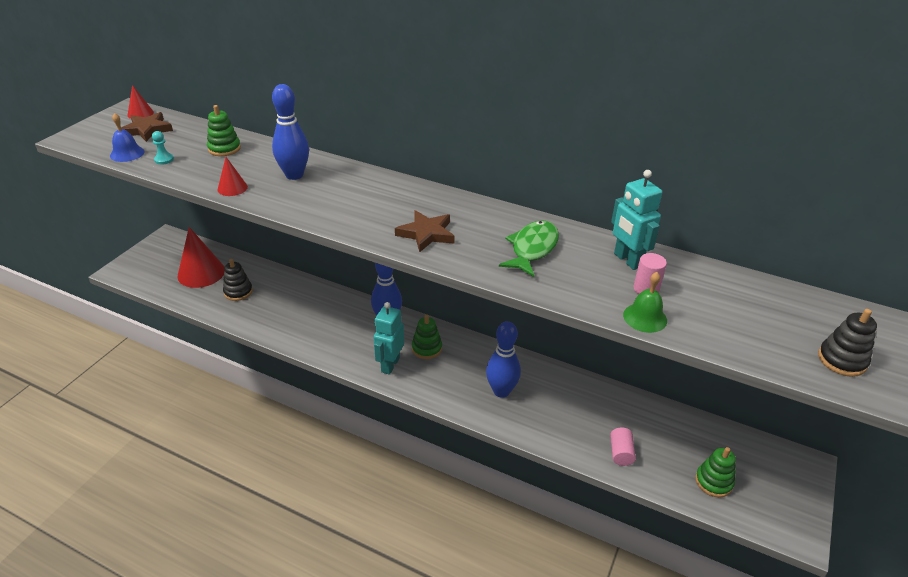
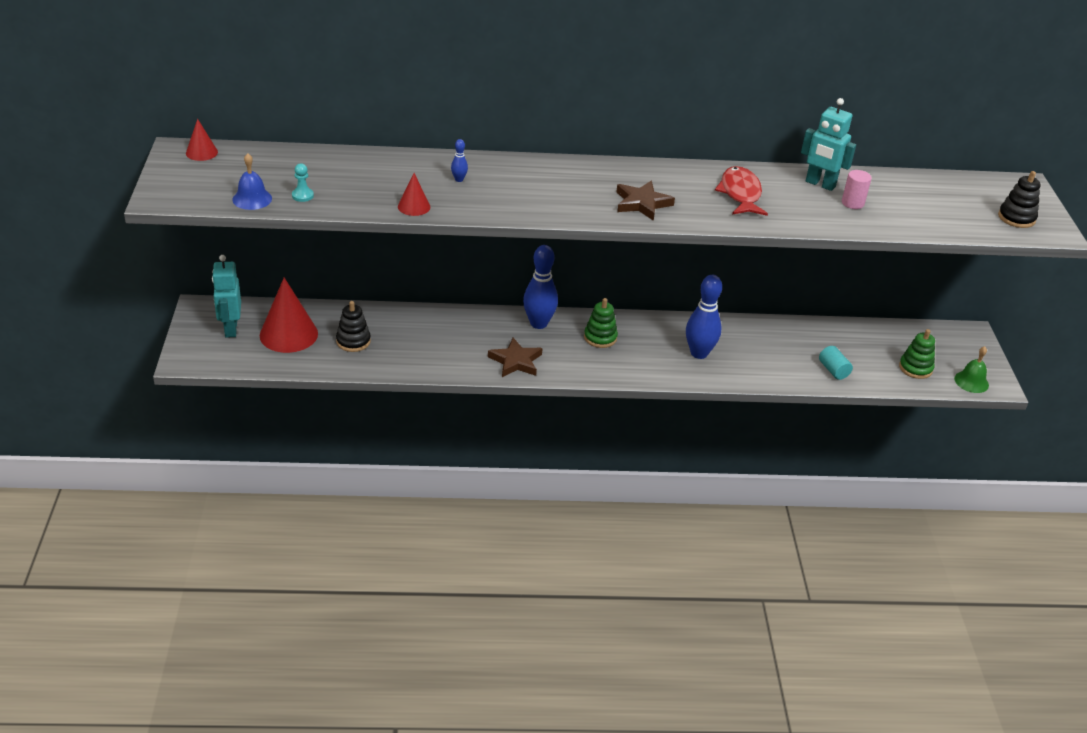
camera: 30 degrees left, 0 degrees up
(147, 130) = (236, 168): brown star -> brown star (516, 361)
(224, 148) = (352, 169): green stacking toy -> none
(294, 175) = (459, 179): blue bowling pin -> blue bowling pin, size x0.43
(390, 365) = (579, 362): turquoise robot -> turquoise robot (230, 329)
(532, 249) = (740, 194): green fish -> red fish
(621, 453) = (833, 370): pink cylinder -> turquoise cylinder
(645, 317) = (870, 225): green bell -> green bell (971, 381)

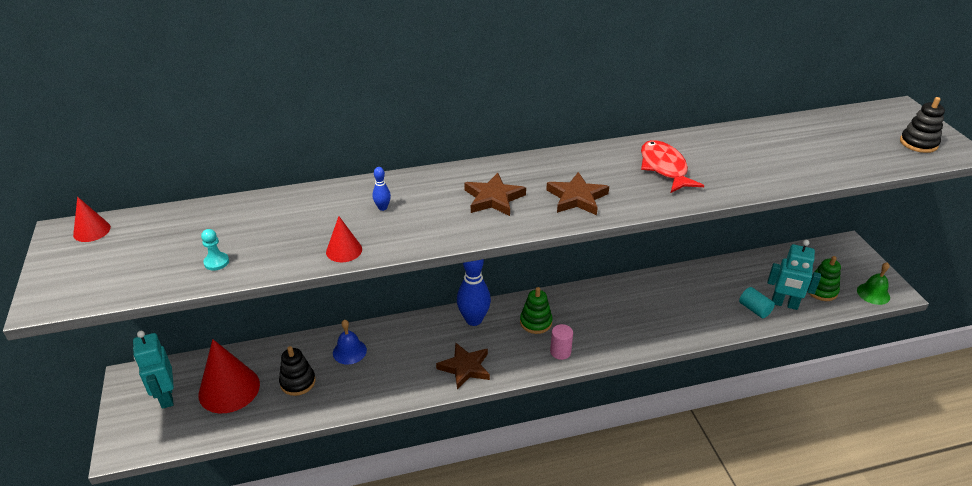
camera: 10 degrees left, 0 degrees up
(252, 199) = (158, 278): blue bell -> blue bell (349, 351)
(563, 190) = (493, 198): none -> brown star
(699, 353) = (631, 318): blue bowling pin -> none
(820, 184) = (730, 143): turquoise robot -> turquoise robot (784, 304)
(852, 203) = (770, 157): pink cylinder -> pink cylinder (560, 352)

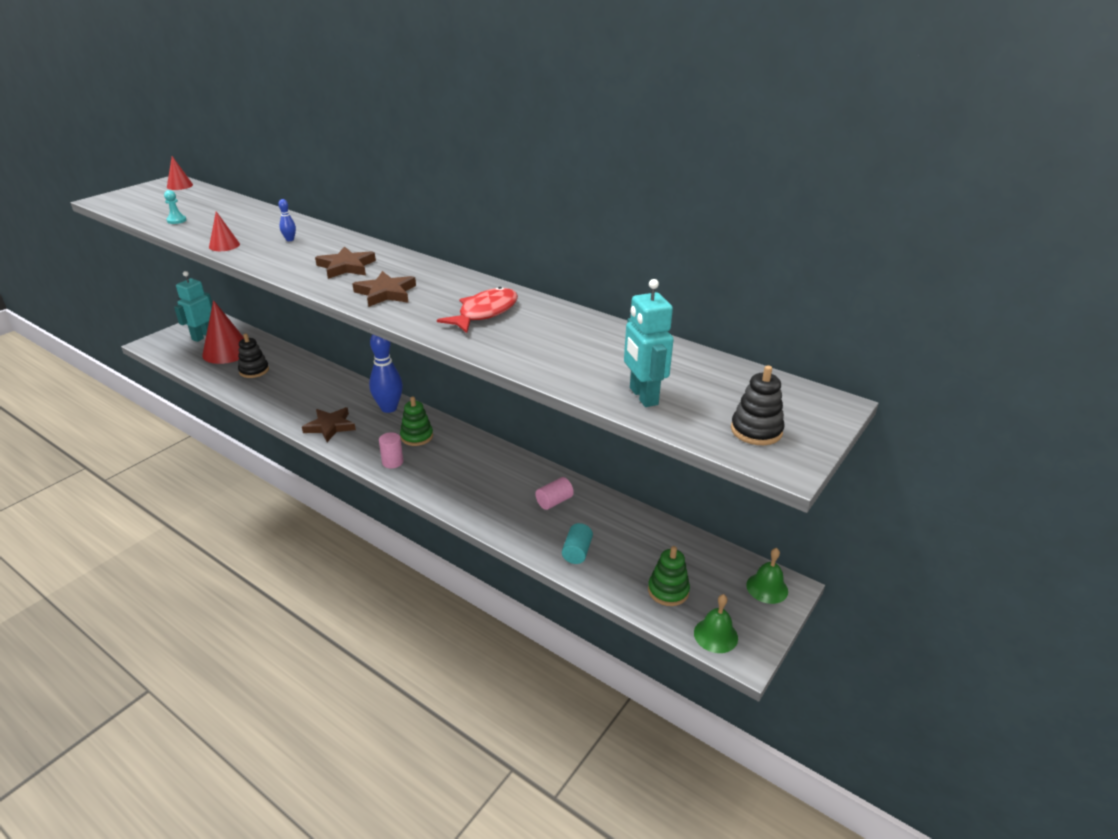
camera: 50 degrees right, 5 degrees down
(349, 351) = (302, 375): blue bell -> none
(689, 292) = (554, 501): none -> pink cylinder
(784, 304) = (610, 570): turquoise robot -> turquoise robot (643, 396)
(844, 252) = (767, 588): none -> green bell

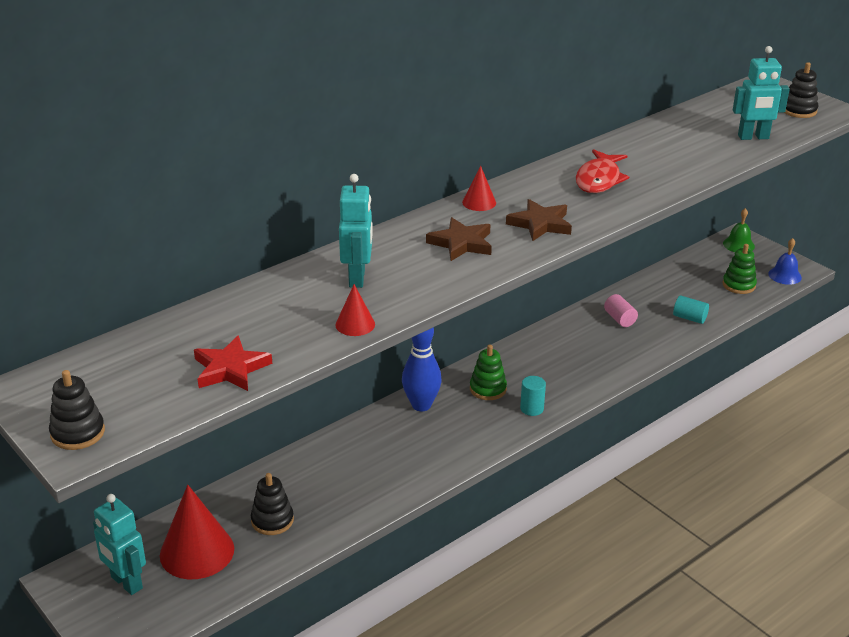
camera: 75 degrees left, 0 degrees up
(121, 198) = (78, 433): none -> black stacking toy
(176, 220) = (230, 369): turquoise pawn -> red star
(179, 186) = (51, 378): red cone -> red cone (479, 202)
(290, 240) = (357, 278): blue bowling pin -> turquoise robot
(330, 426) = (445, 451): brown star -> none
(392, 462) = (532, 408): pink cylinder -> turquoise cylinder
(485, 312) = (599, 180): red fish -> red fish turned 120 degrees counterclockwise
(715, 635) = (785, 275): green bell -> blue bell

